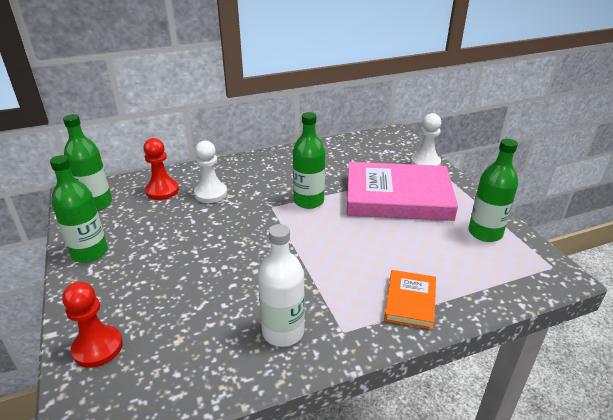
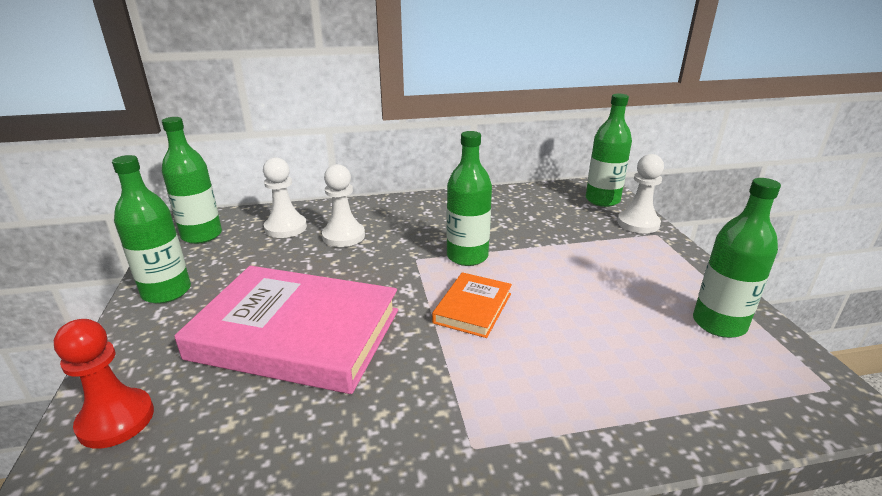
camera: 10 degrees right, 5 degrees down
(162, 191) = (285, 228): red pawn -> white pawn
(283, 332) = (380, 434): white bottle -> none
(397, 145) = (602, 200): none -> green bottle
(397, 197) = (592, 262): pink book -> pink book (296, 334)
(410, 302) = (587, 413): orange book -> orange book (473, 308)

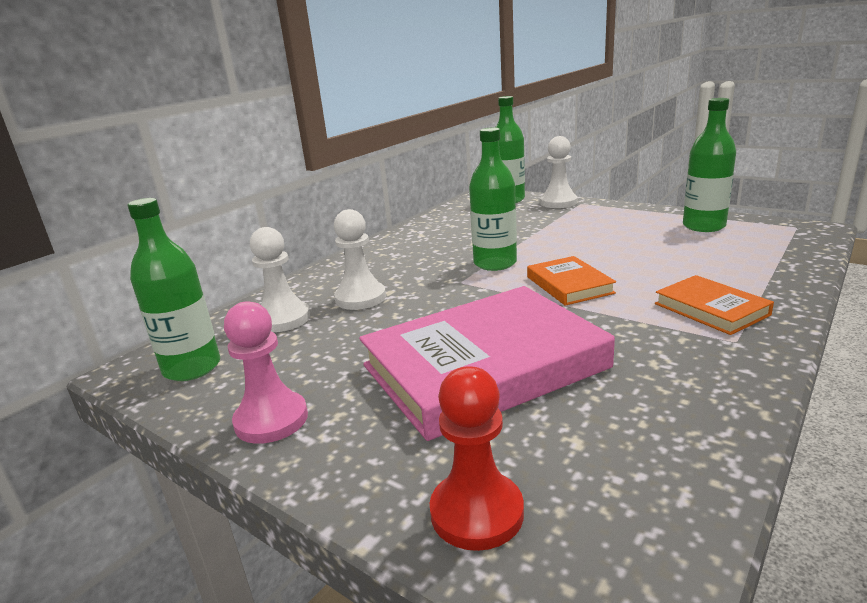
camera: 40 degrees left, 5 degrees down
(166, 292) = (271, 420): green bottle -> pink pawn
(521, 406) = (711, 309): none -> orange book

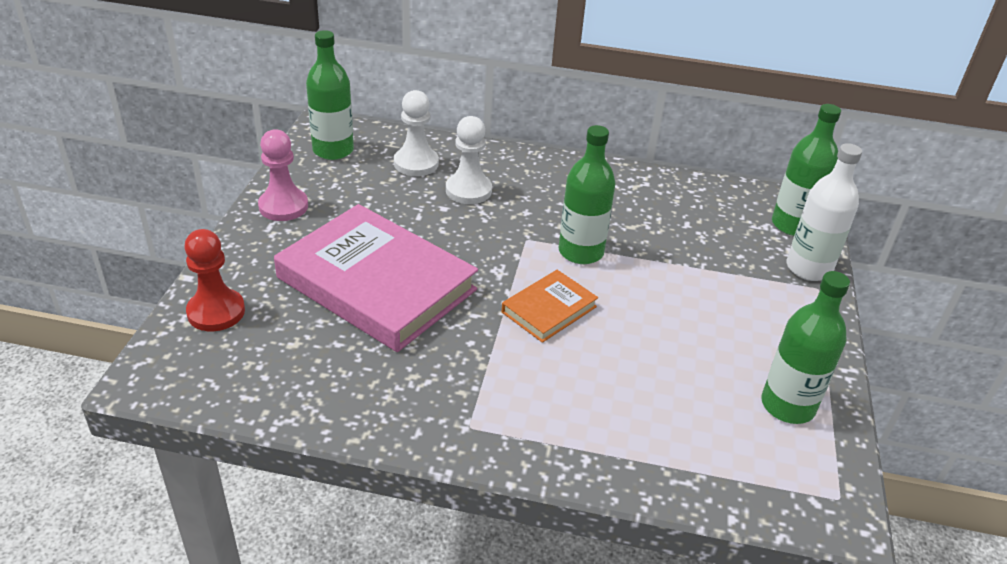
camera: 60 degrees right, 15 degrees up
(558, 202) = (808, 268): white pawn -> white bottle
(711, 309) = (531, 411): orange book -> none

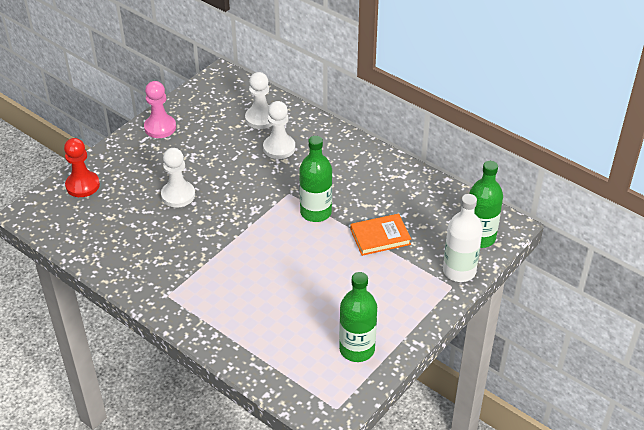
camera: 30 degrees right, 5 degrees up
(333, 150) = (216, 94): green bottle -> none
(376, 284) = (178, 195): pink book -> white pawn
(549, 309) = (265, 243): orange book -> orange book (380, 237)

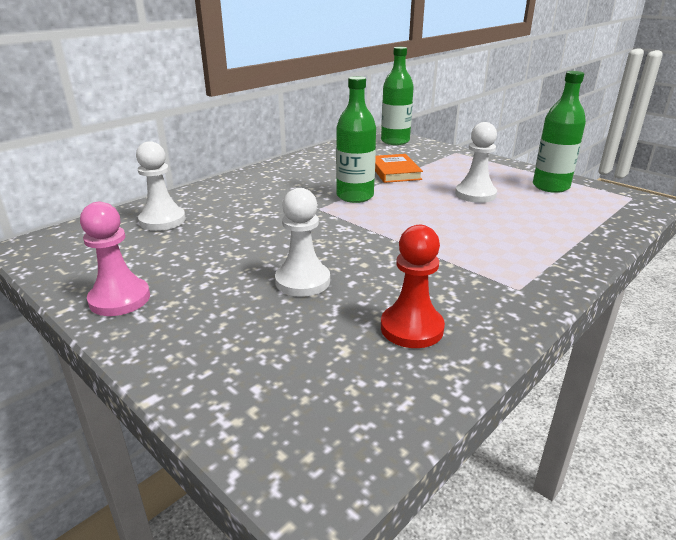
camera: 85 degrees left, 15 degrees down
(82, 185) = (241, 391): red pawn -> red pawn (411, 328)
(279, 148) = (231, 211): white pawn -> white pawn (475, 194)
(459, 271) = (436, 149): white bottle -> none

